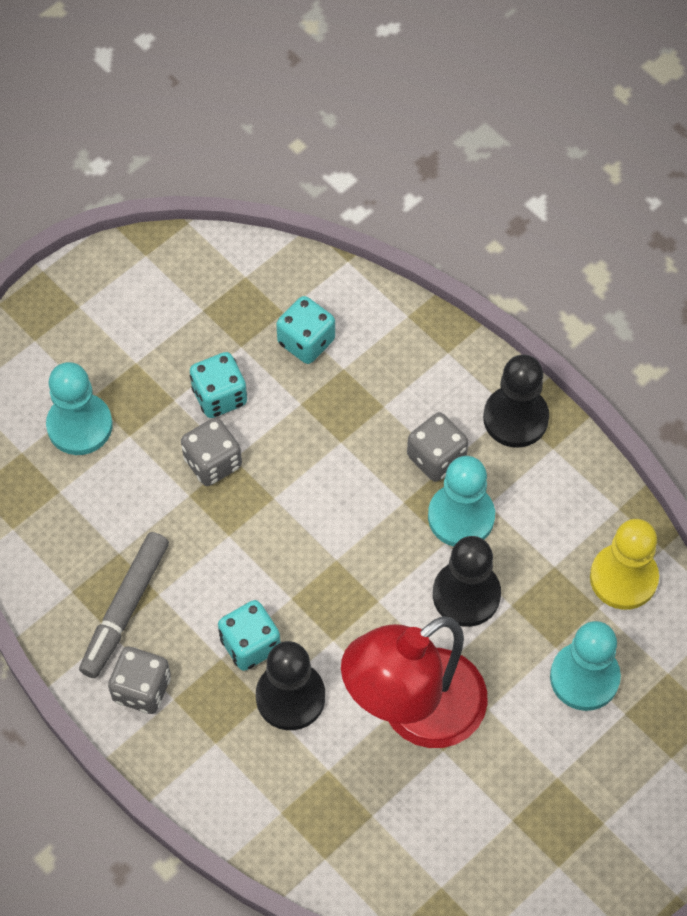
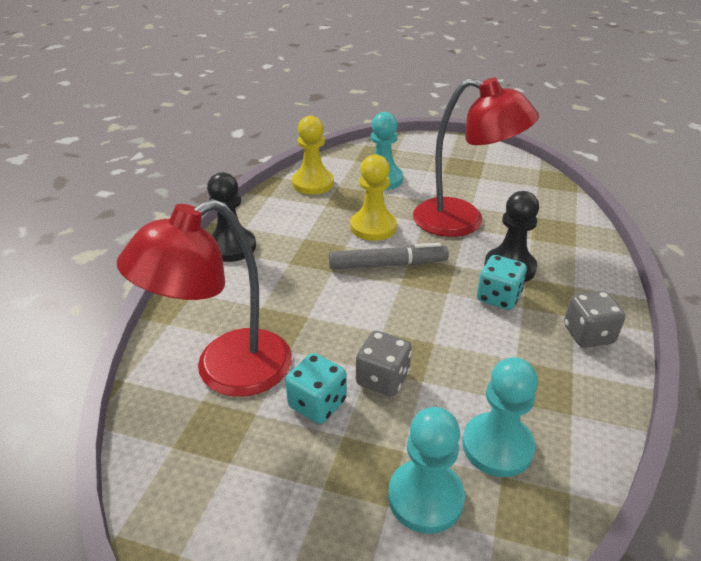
camera: 120 degrees left, 25 degrees down
(125, 609) = (547, 372): grey marker -> grey marker (388, 264)
(306, 341) = (226, 372): turquoise dice -> red lamp
(436, 458) = (287, 268): grey dice -> none
(461, 517) = (322, 245): turquoise pawn -> turquoise pawn (497, 446)
(466, 595) = (373, 227): black pawn -> yellow pawn

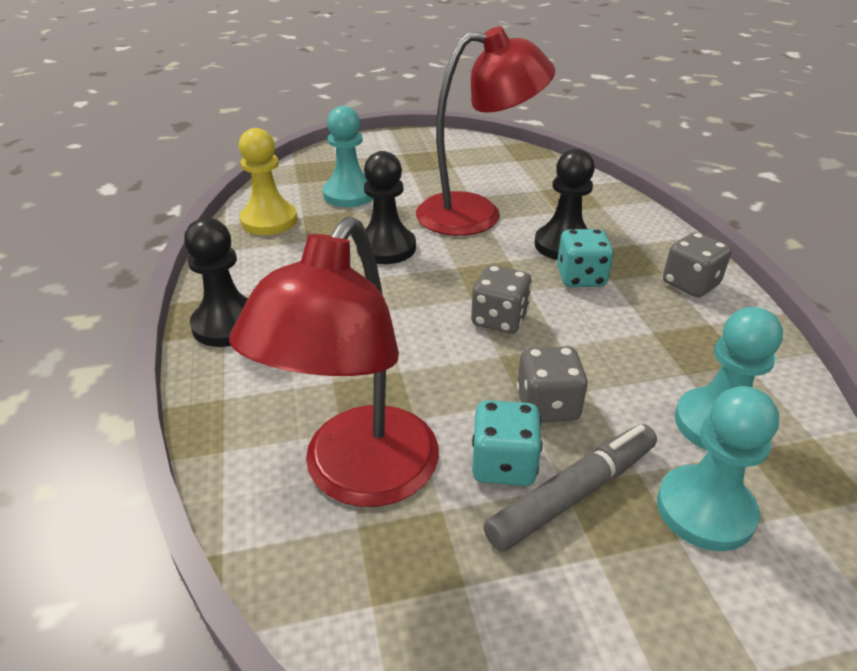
camera: 30 degrees left, 0 degrees up
(373, 227) = (386, 248): yellow pawn -> black pawn
(388, 264) = (439, 282): grey marker -> grey marker (573, 494)
(405, 306) = (499, 319): none -> grey dice

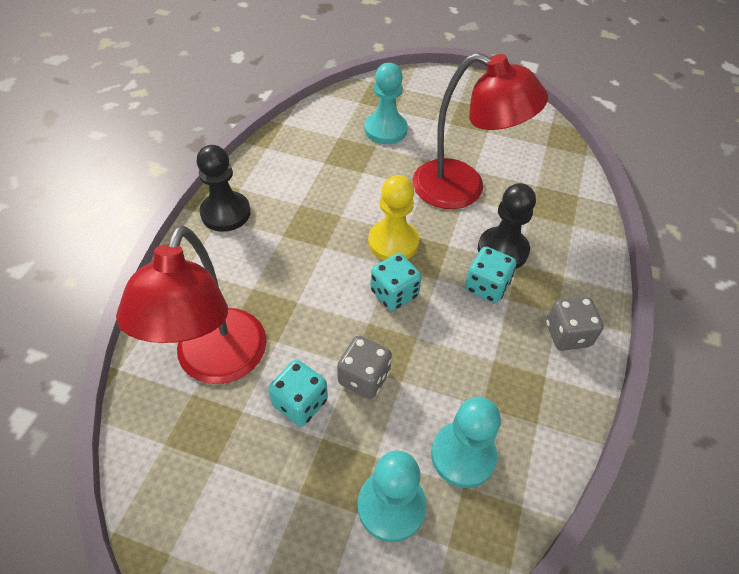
camera: 30 degrees right, 15 degrees up
(269, 221) = (313, 132): yellow pawn -> yellow pawn (393, 242)
(359, 477) = (216, 363): red lamp -> red lamp turned 45 degrees counterclockwise
(386, 248) = (371, 193): black pawn -> none
(499, 319) = (394, 294): grey dice -> turquoise dice
(573, 494) = (322, 446): grey marker -> none

